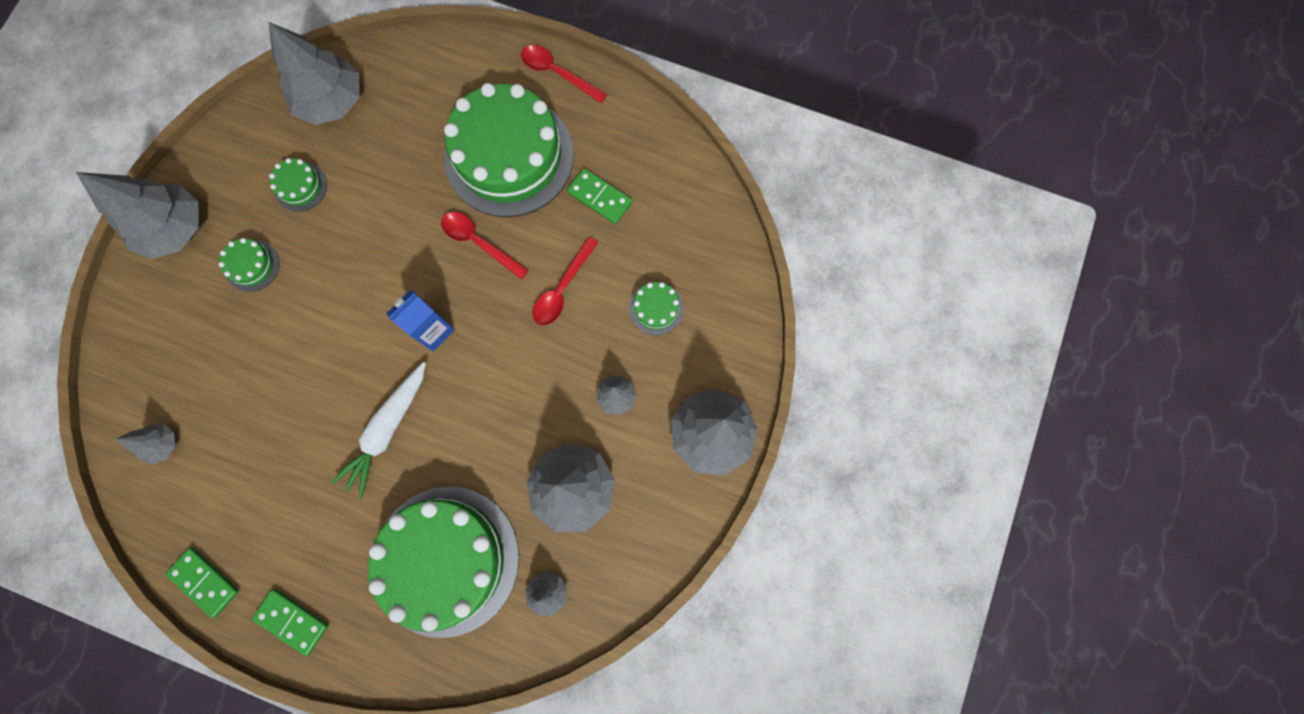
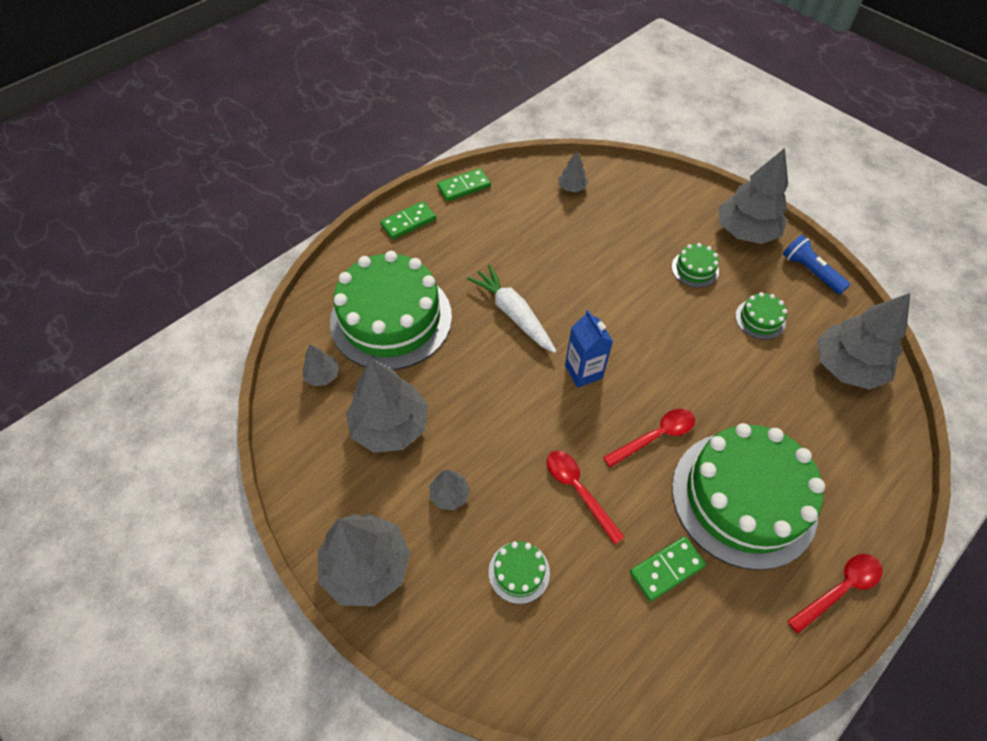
camera: 115 degrees right, 20 degrees down
(215, 153) = (810, 272): none -> blue flashlight

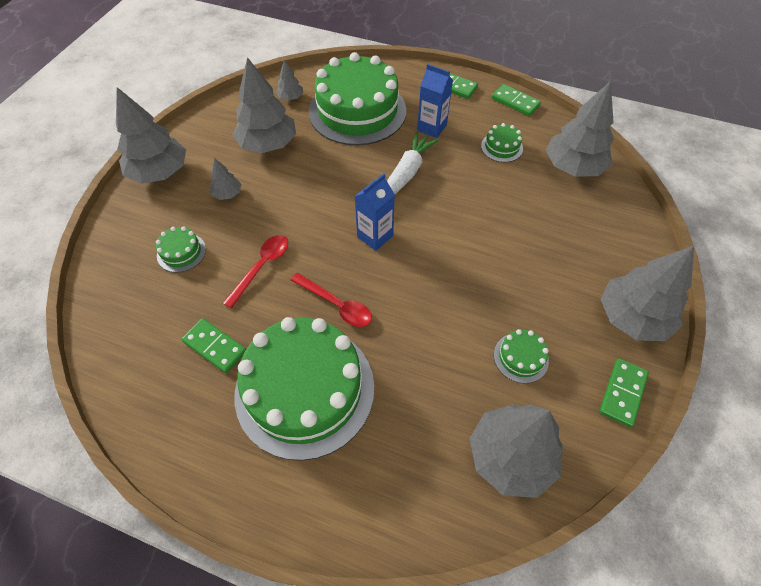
camera: 65 degrees right, 0 degrees up
(459, 265) = (432, 128): none -> blue carton
(572, 188) = (573, 167): grey tree -> grey tree, size x2.10
(695, 269) = (546, 285): green cake -> green cake (501, 147)
(810, 272) = (622, 393): blue flashlight -> green domino
(839, 589) = (241, 494): red spoon -> none

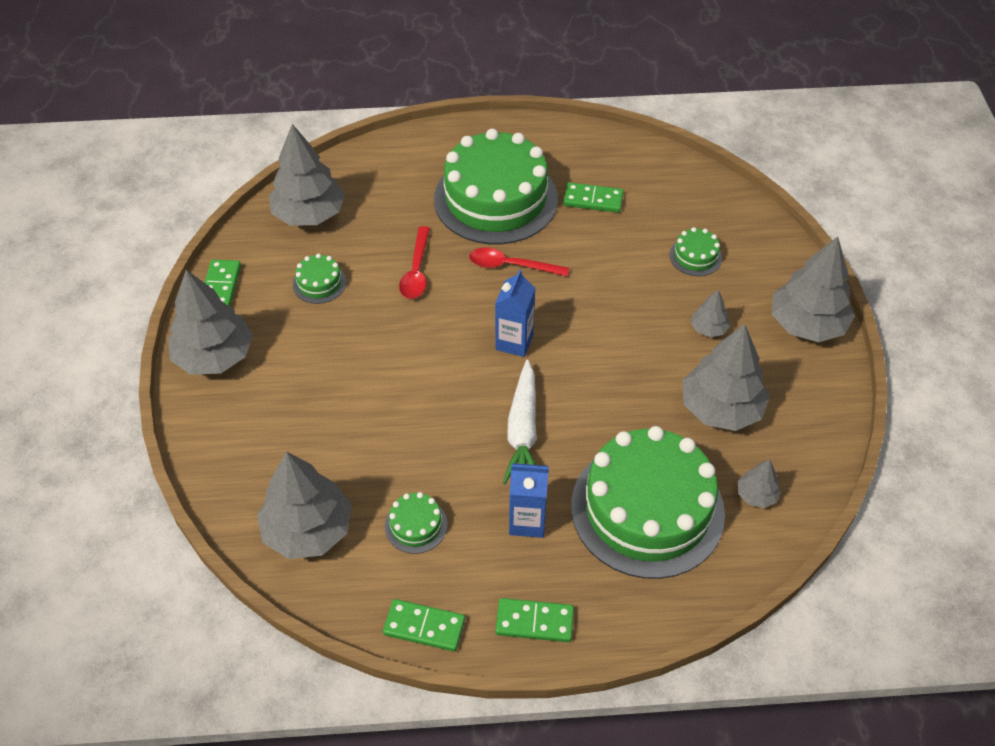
camera: 155 degrees right, 5 degrees down
(261, 267) = (607, 271): red spoon -> red spoon (416, 271)

